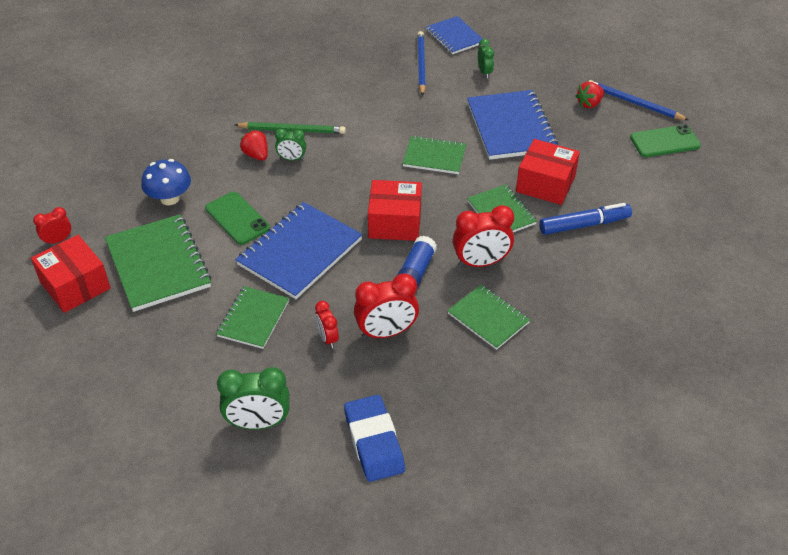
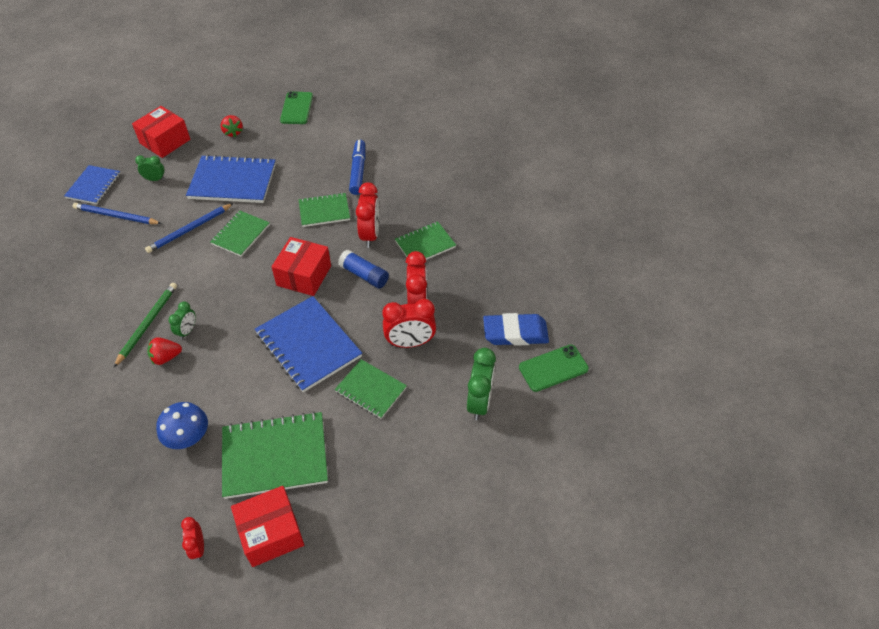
camera: 75 degrees left, 5 degrees up
(237, 218) = (244, 384): green phone -> green phone (553, 368)
(327, 338) = (410, 343): red clock -> red clock, size x1.76
(454, 37) = (93, 186): blue notebook -> blue notebook turned 60 degrees counterclockwise
(545, 184) = (306, 179): red box -> red box (165, 141)
(634, 103) = (247, 110): blue pencil -> blue pencil (190, 229)

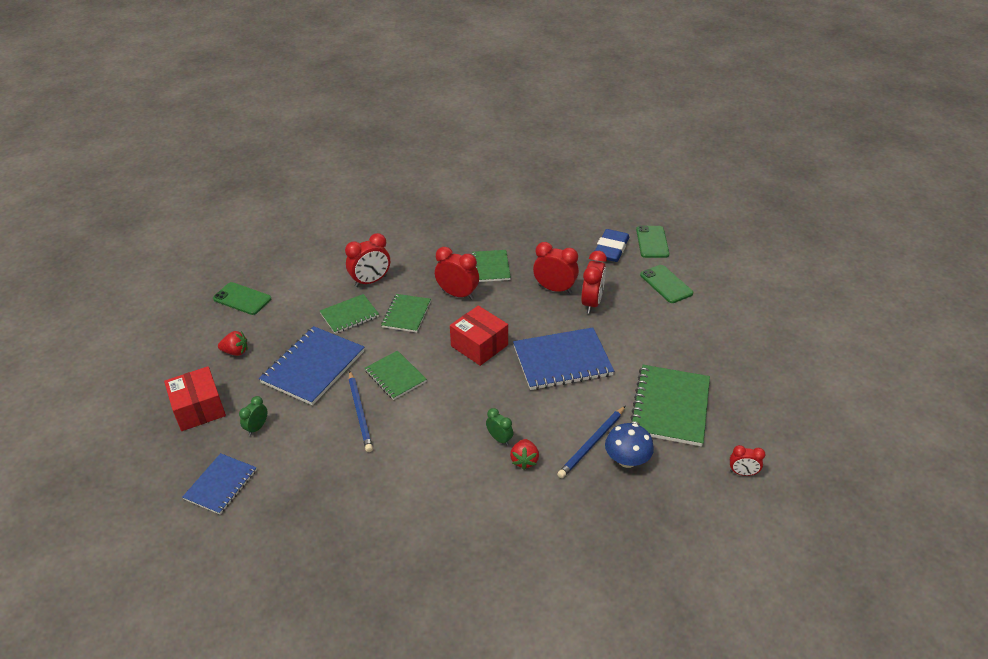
camera: 65 degrees left, 10 degrees down
(93, 186) = (221, 485): blue notebook -> blue notebook turned 75 degrees clockwise
(116, 216) = (291, 470): blue pencil -> blue pencil (592, 443)
(147, 324) = (472, 468): green pencil -> none
(271, 533) = (742, 424): red box -> none
(358, 171) = (371, 281): blue marker -> red clock
(364, 275) = (503, 309): blue glue stick -> none
(371, 390) = (628, 336): green notebook -> green notebook (349, 315)
(479, 402) = (666, 284): green clock -> green phone

